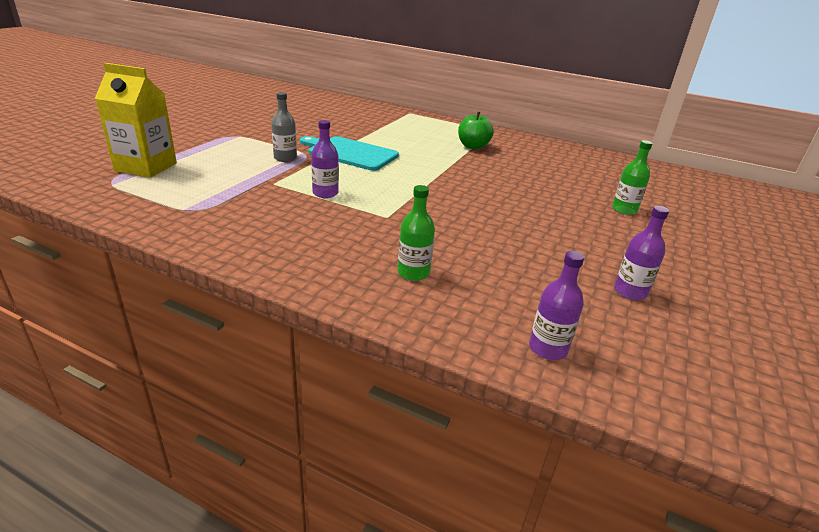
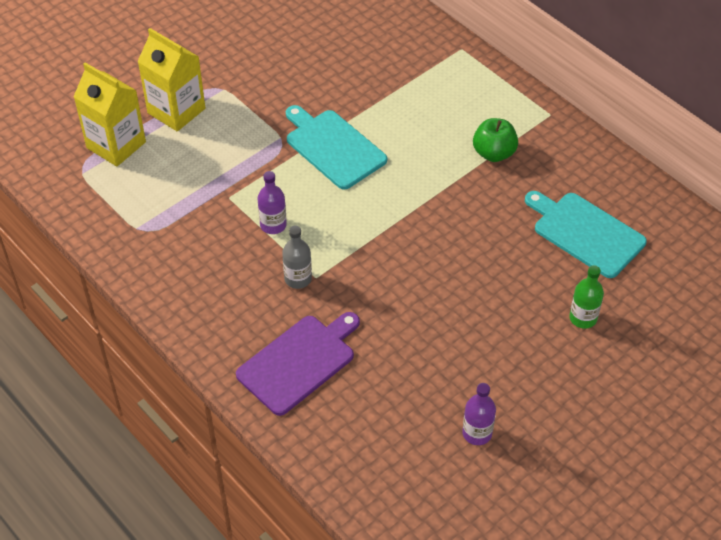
camera: 25 degrees right, 20 degrees up
(201, 147) = (176, 111): none -> yellow carton
(285, 158) = (257, 148): grey bottle -> grey bottle (298, 279)
(413, 273) = (299, 362): green bottle -> purple cutting board
(548, 348) = (356, 470): purple bottle -> none
(574, 172) = (585, 233): none -> turquoise cutting board

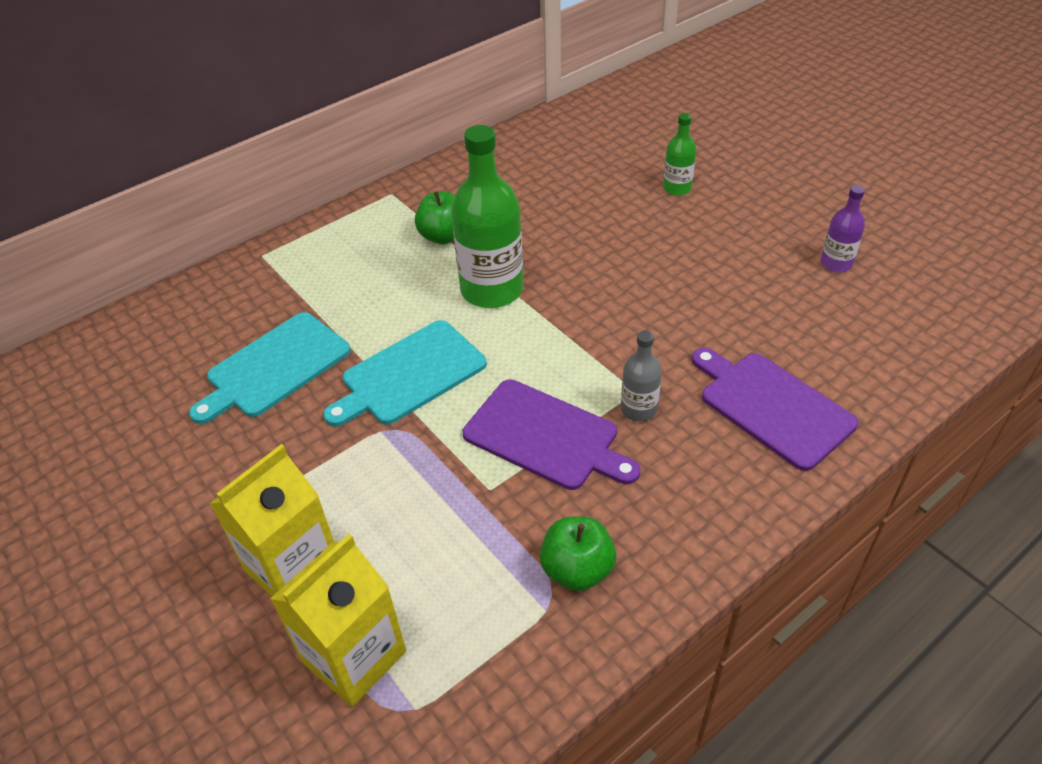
camera: 85 degrees left, 5 degrees down
(163, 243) = (577, 570): none -> green apple
(273, 225) = (545, 436): purple bottle -> purple cutting board
(427, 188) = (492, 290): none -> green bottle
(585, 233) = (565, 180): turquoise cutting board -> turquoise cutting board (274, 367)

